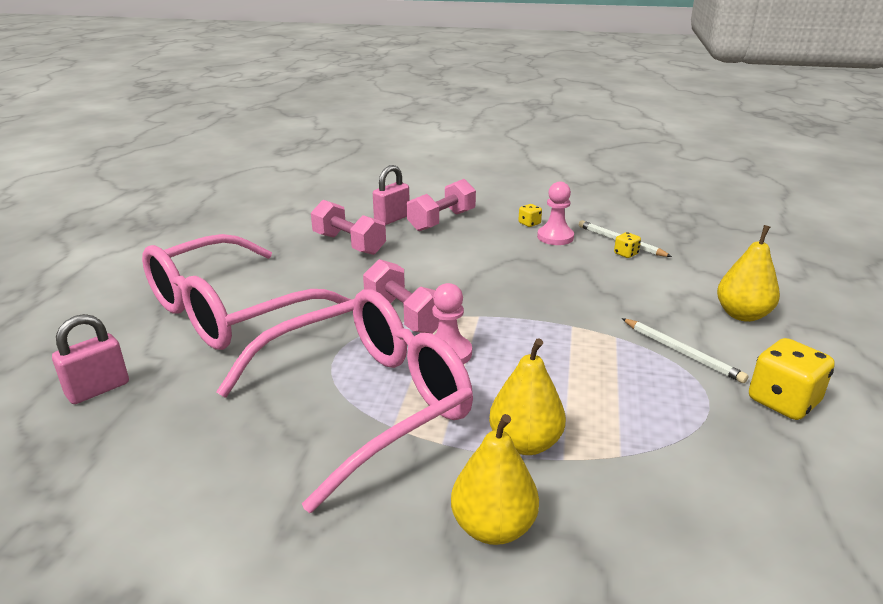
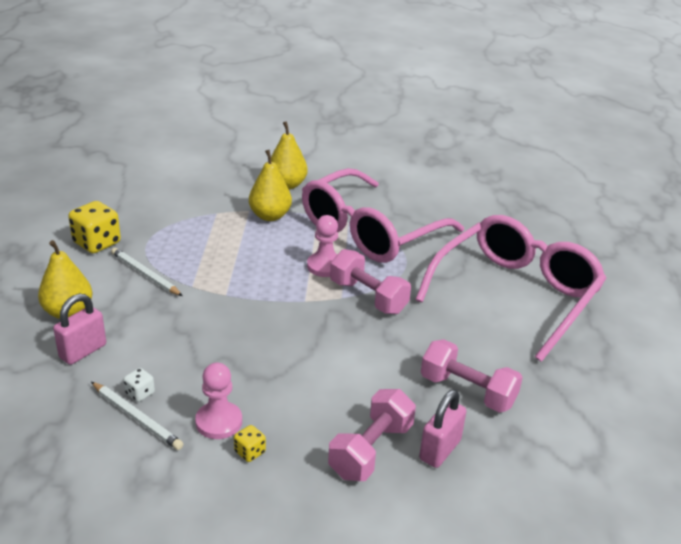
camera: 170 degrees right, 5 degrees up
(98, 389) = (542, 233): pink padlock -> pink padlock (83, 351)
(626, 254) = (140, 393): yellow dice -> white dice

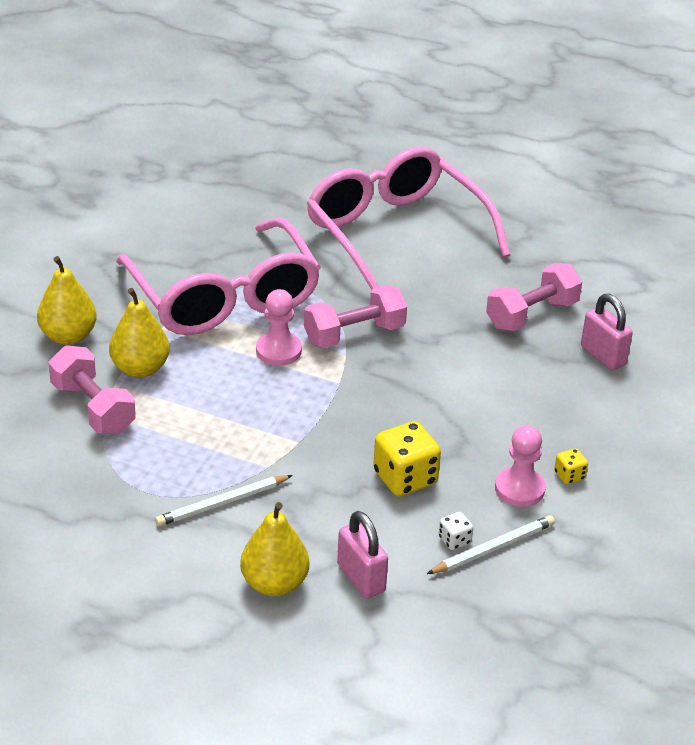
camera: 70 degrees left, 5 degrees up
(97, 243) = (121, 539): yellow dice -> yellow dice (405, 478)
(371, 450) = (591, 397): pink dumbbell -> pink dumbbell (93, 408)

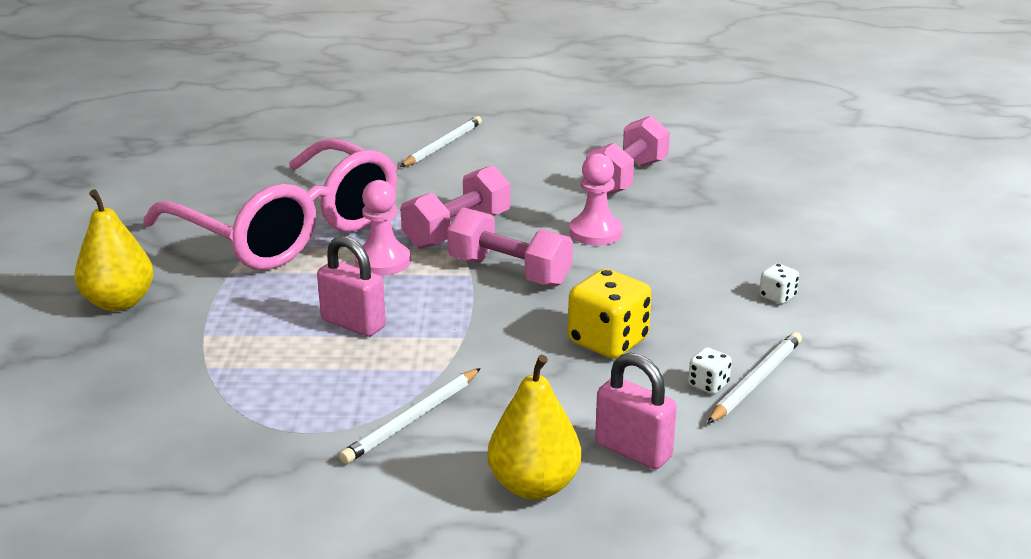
camera: 20 degrees left, 10 degrees down
(93, 408) = (189, 364): pink dumbbell -> pink dumbbell (509, 272)
(140, 368) = (228, 313): yellow pear -> none
(396, 235) = (443, 145): pink glasses -> white pencil
(519, 489) = (737, 320): pink pawn -> pink pawn (595, 232)
(569, 476) = (777, 296): yellow dice -> white dice
(603, 355) = (723, 194): pink padlock -> pink padlock (353, 324)

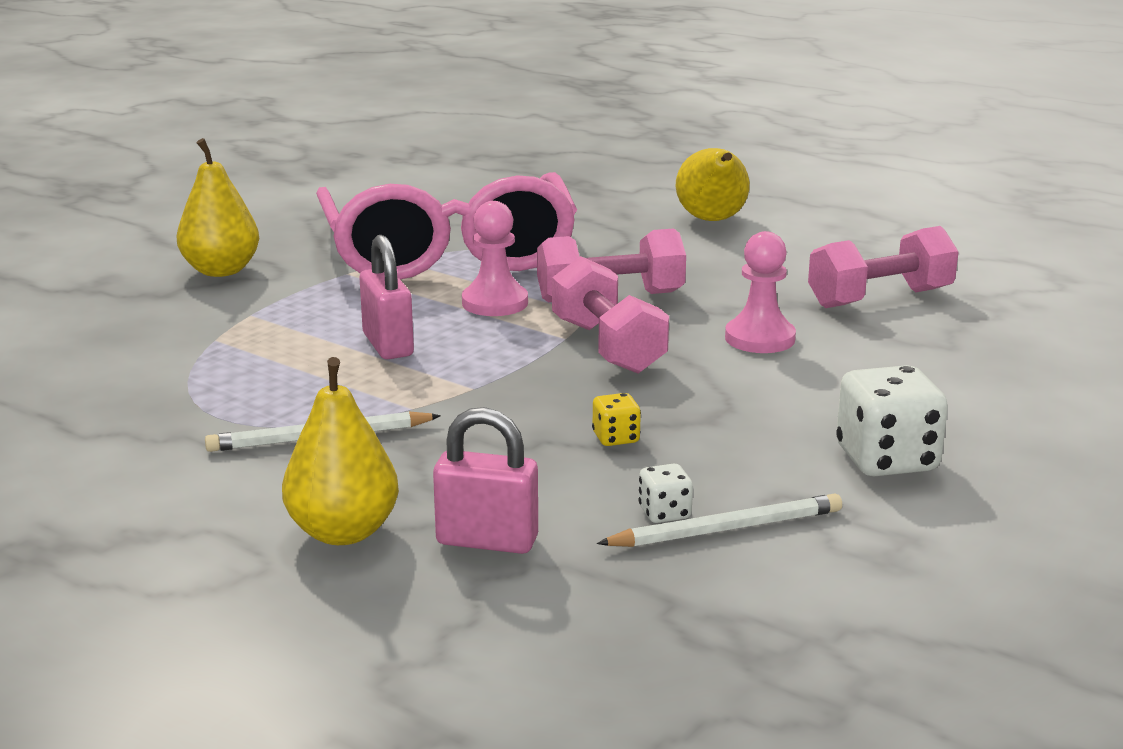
camera: 35 degrees right, 5 degrees down
(443, 145) = (712, 220): white pencil -> yellow pear
(608, 341) = (616, 438): yellow dice -> yellow dice, size x0.49
(633, 451) = (487, 541): pink padlock -> pink padlock turned 60 degrees counterclockwise
(777, 296) = (886, 460): white dice -> white dice, size x2.04

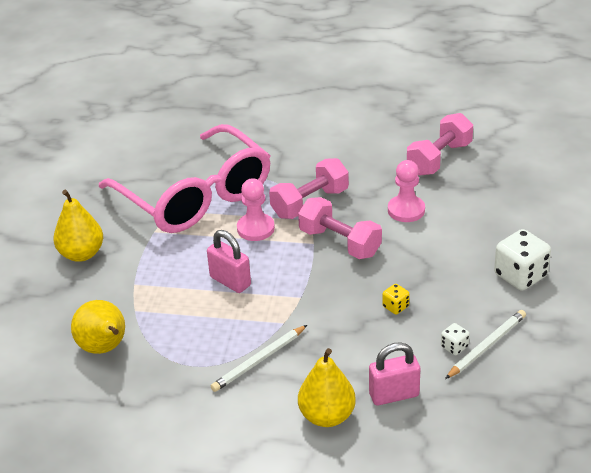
camera: 25 degrees left, 15 degrees up
(712, 220) = (311, 120): yellow pear -> yellow pear (104, 348)

